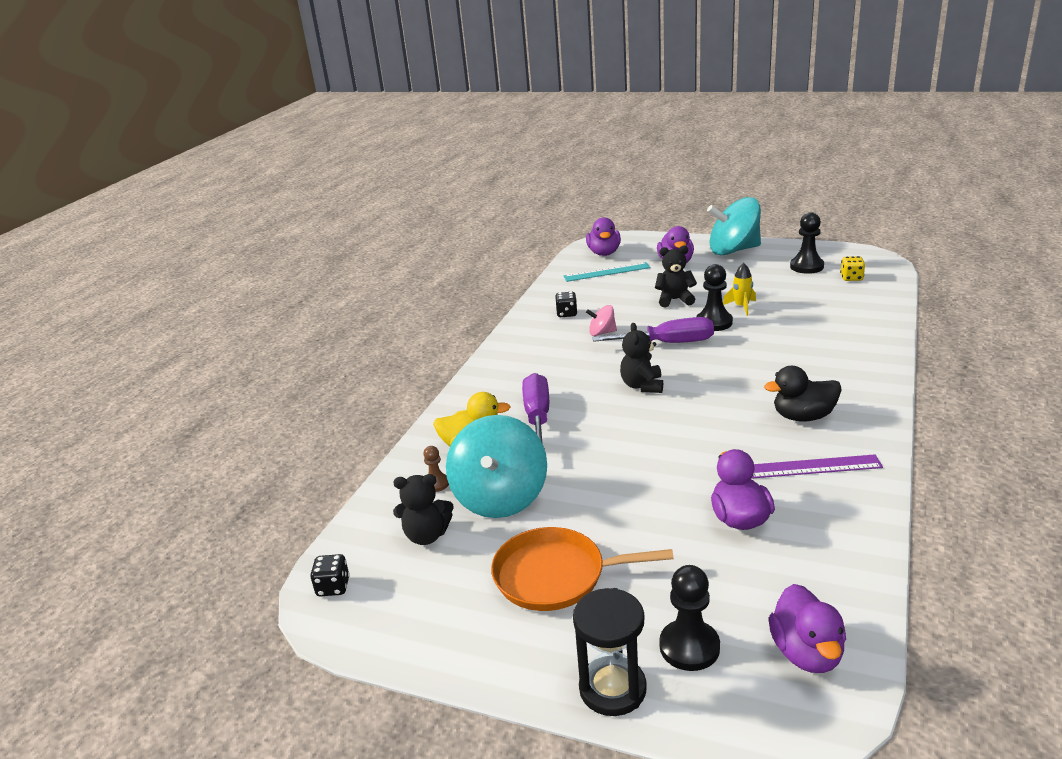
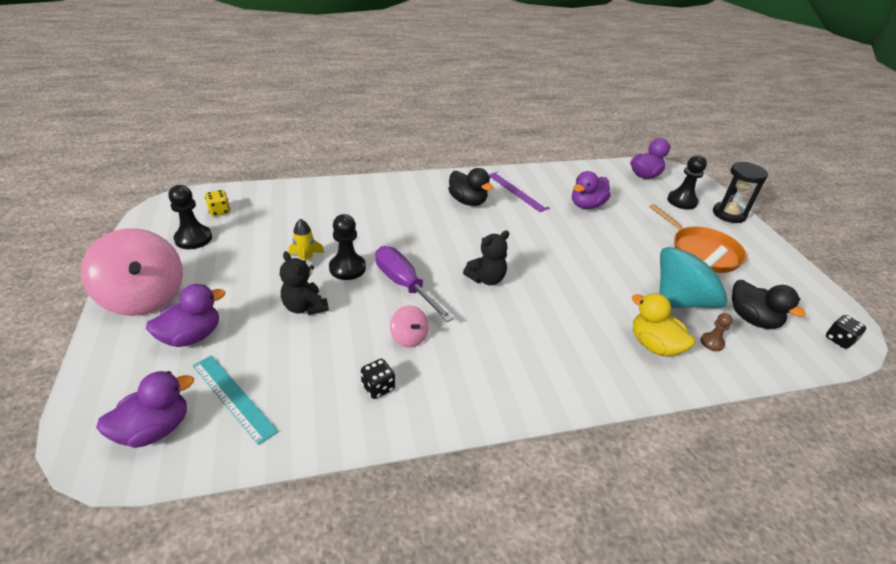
camera: 130 degrees left, 10 degrees up
(426, 535) = (752, 319): black teddy bear -> black duck
(537, 417) = (581, 322): purple screwdriver -> none
(733, 250) = (144, 297): turquoise spinning top -> pink spinning top

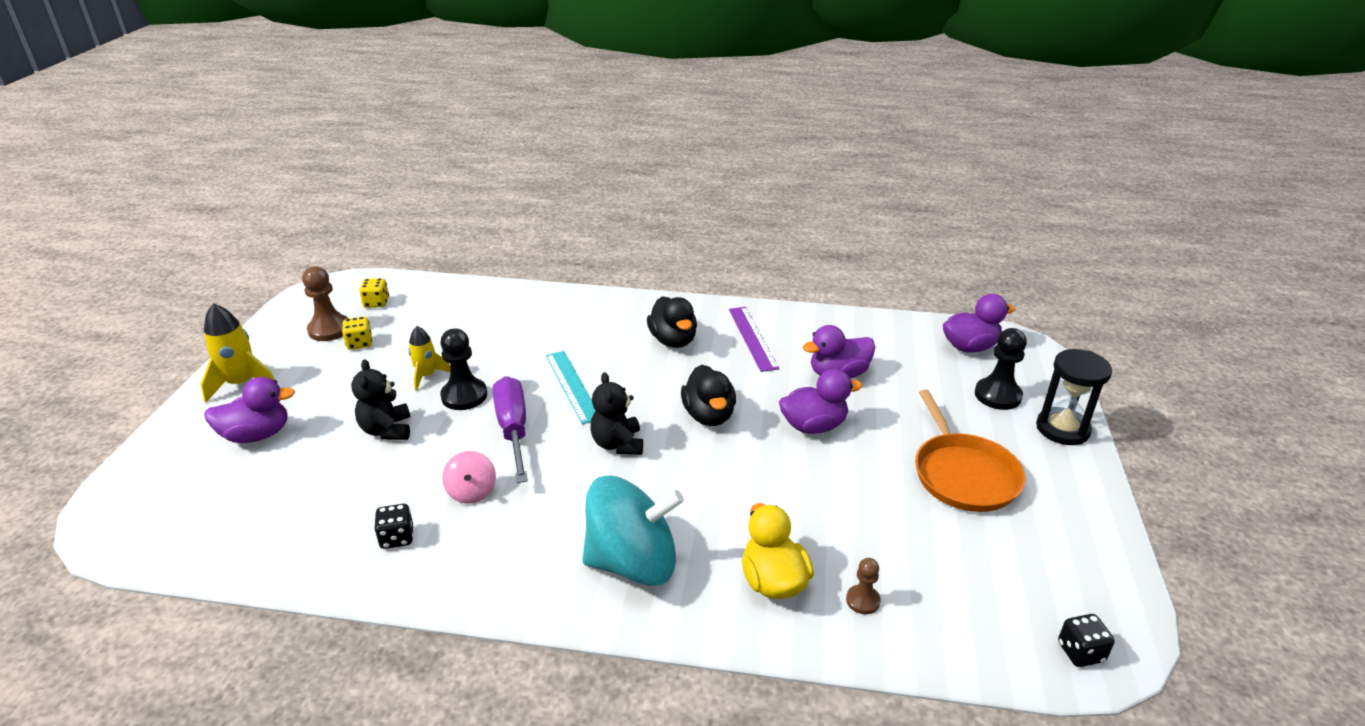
camera: 25 degrees right, 5 degrees down
(144, 297) = (242, 383): pink spinning top -> yellow rocket
(155, 429) = (164, 519): purple duck -> purple duck (813, 426)
(193, 238) = (329, 329): black pawn -> brown pawn
(229, 245) = (360, 343): none -> yellow dice
(233, 397) = (251, 508): turquoise ruler -> turquoise ruler (572, 386)
(486, 279) = (618, 444): black teddy bear -> black teddy bear turned 90 degrees clockwise
(681, 301) = (867, 534): turquoise spinning top -> turquoise spinning top (633, 562)
(752, 319) = (957, 586): black duck -> black duck (709, 415)

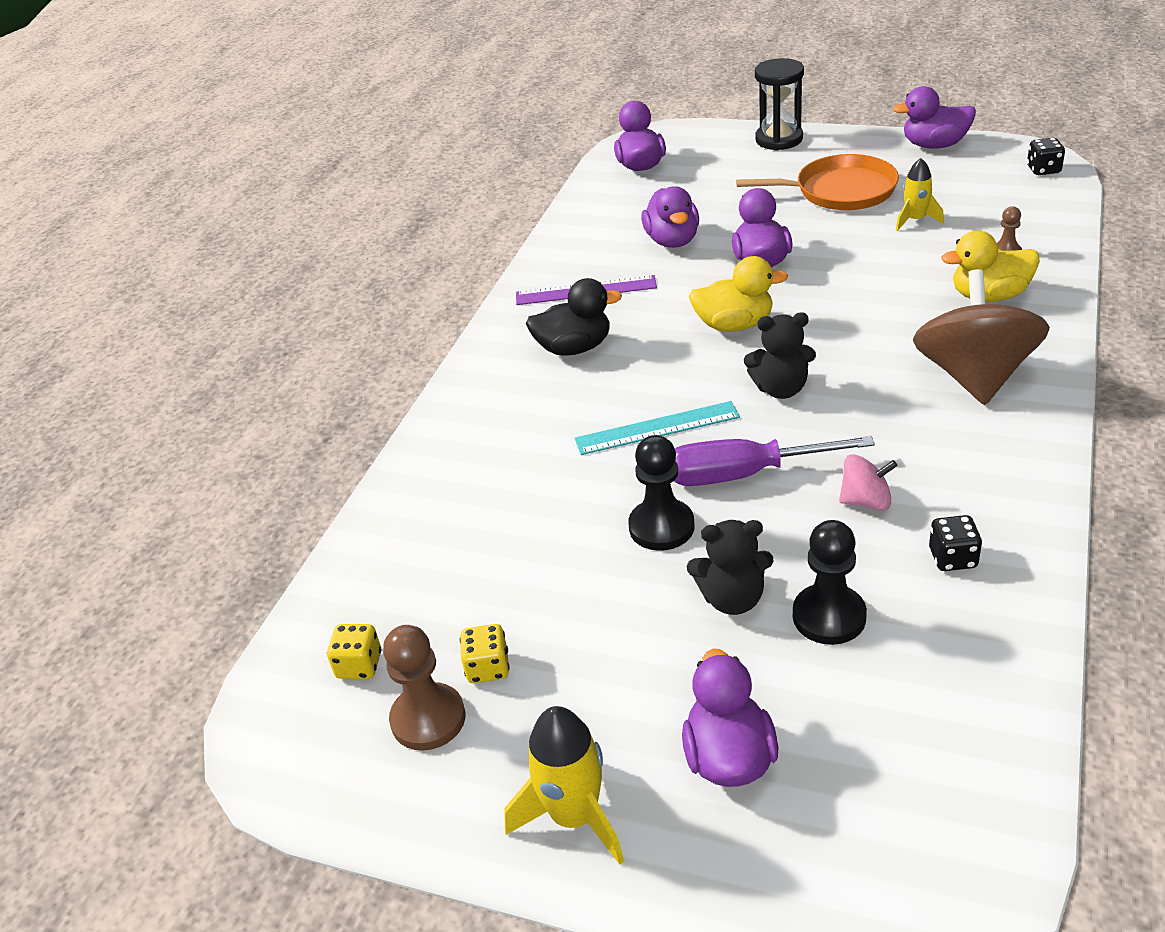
camera: 75 degrees left, 5 degrees up
(427, 376) = (603, 572): yellow rocket -> yellow rocket (915, 220)
(633, 562) = (974, 376): turquoise spinning top -> brown spinning top
(709, 415) = (734, 325): black duck -> yellow duck
(997, 395) = (724, 161): black pawn -> black pawn (829, 616)
(1104, 551) = (934, 145): none -> purple duck

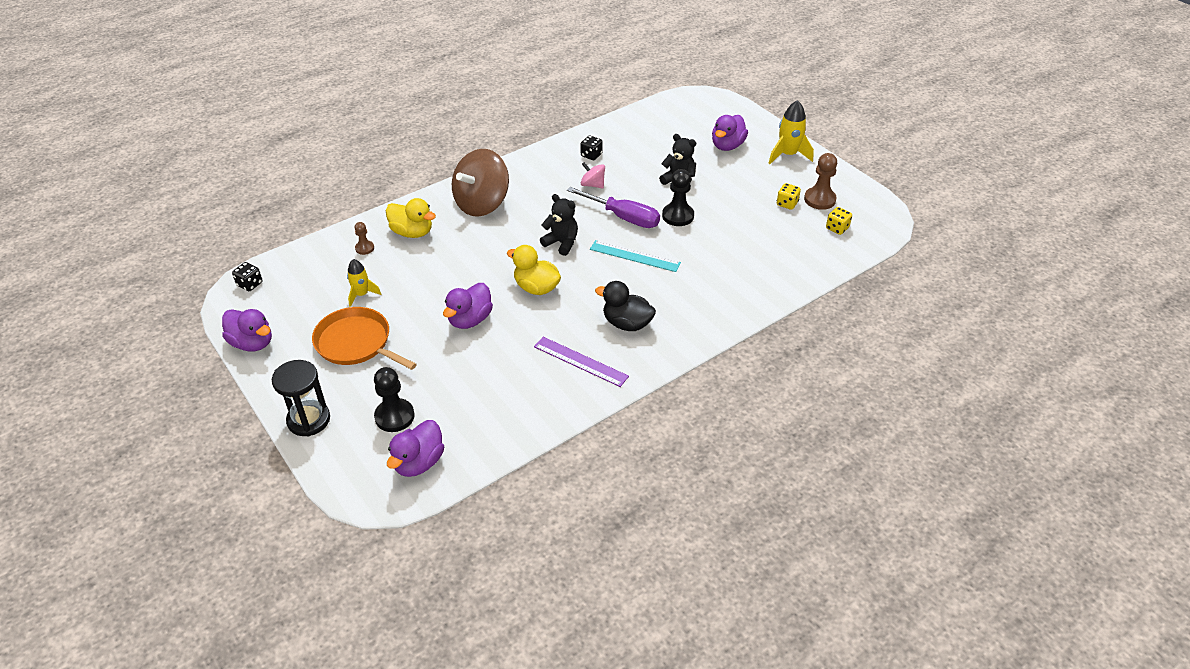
camera: 150 degrees left, 5 degrees up
(672, 241) = (491, 368): purple duck -> none
(829, 616) = (653, 161): black pawn -> black pawn (394, 416)

